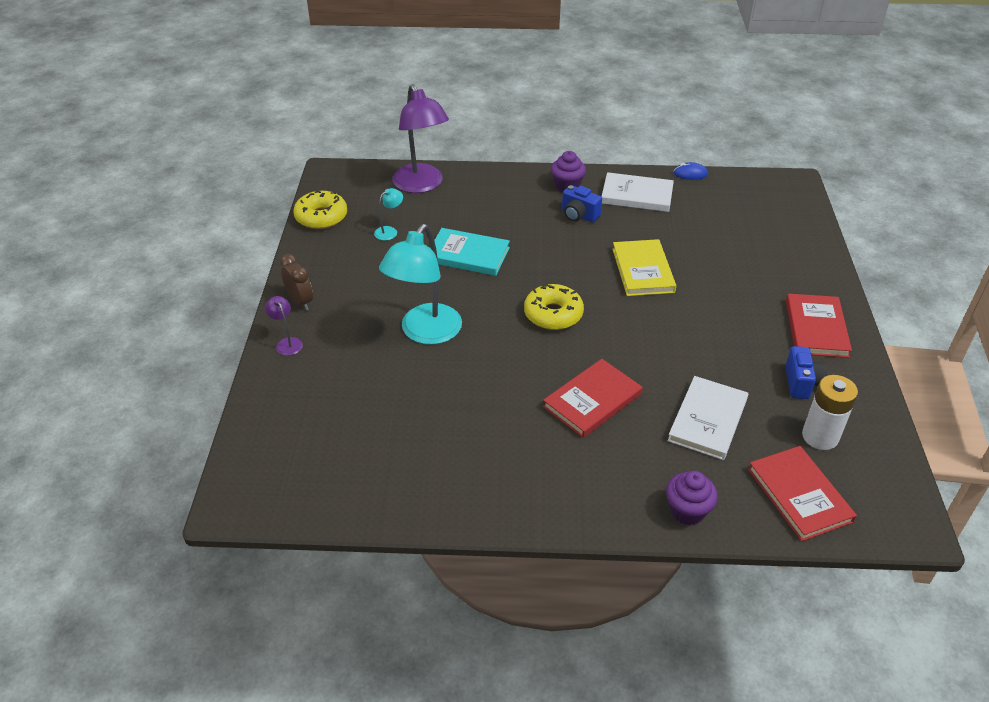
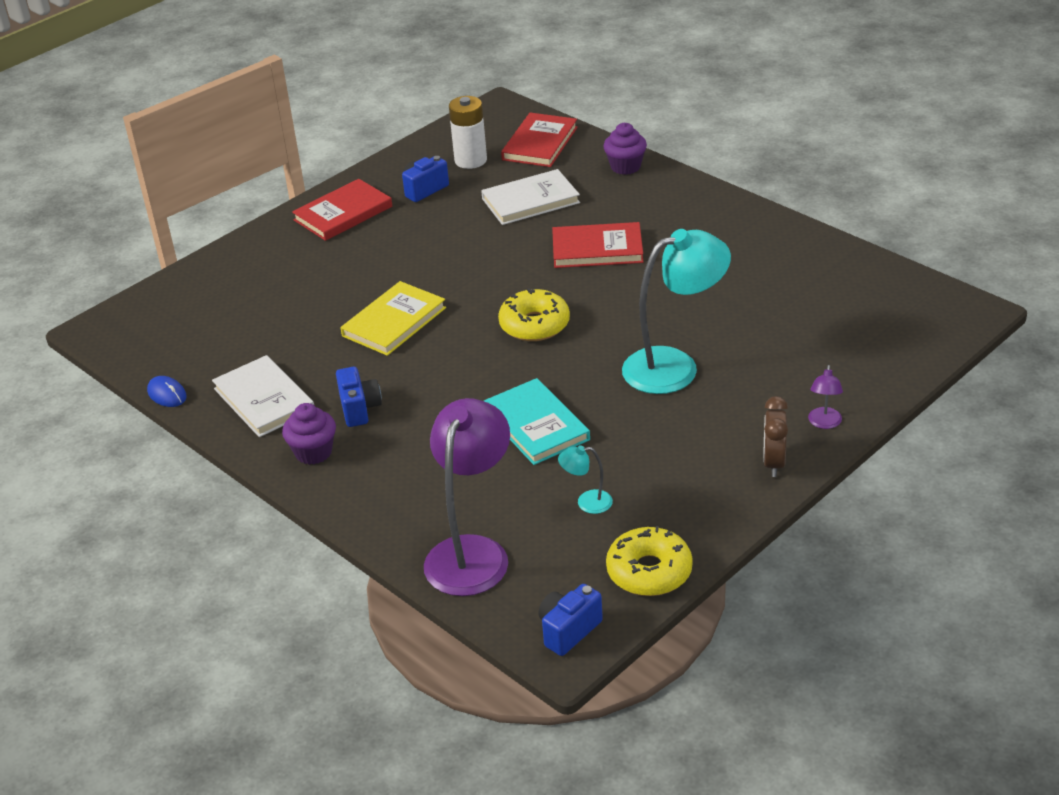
camera: 135 degrees left, 5 degrees down
(336, 179) = (568, 630): none -> blue camera

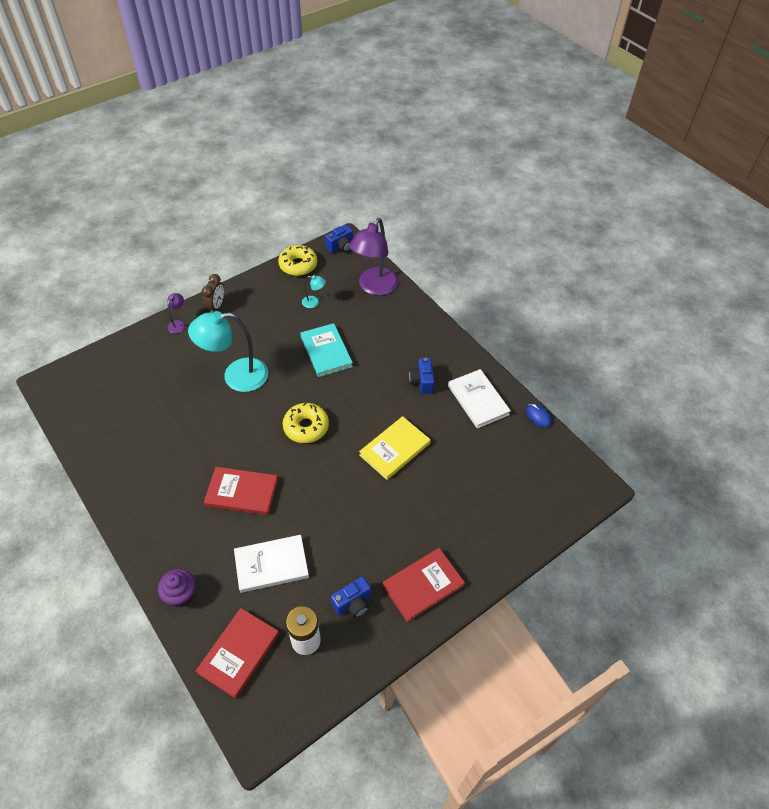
camera: 175 degrees left, 15 degrees up
(313, 452) = (448, 357): purple cupcake -> none

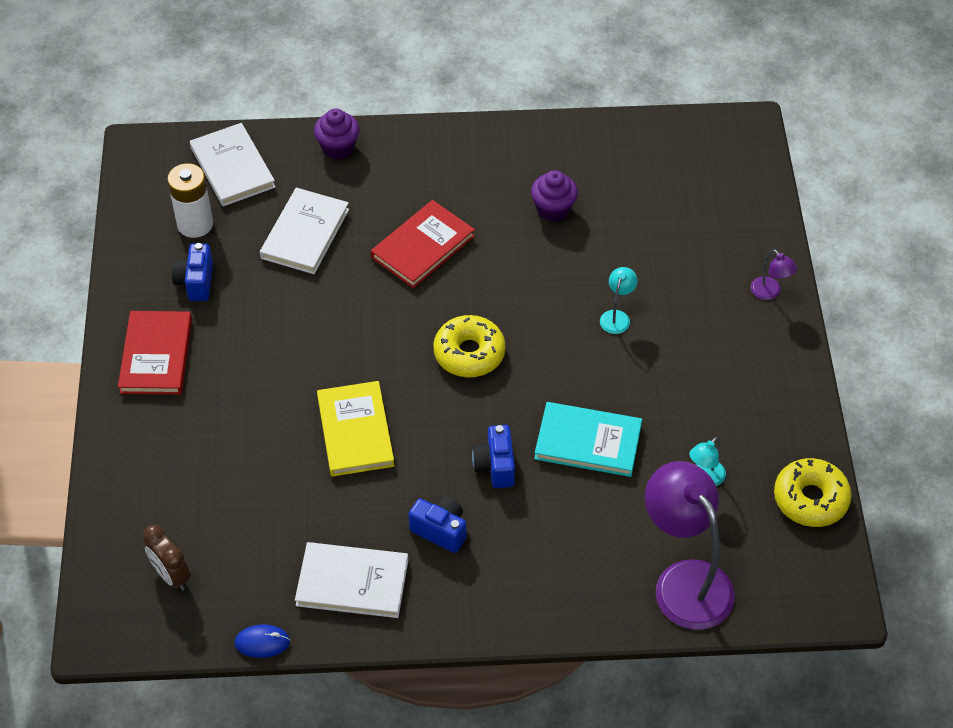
camera: 125 degrees right, 0 degrees up
(171, 442) = (553, 209): none -> purple cupcake
(216, 306) = (778, 350): brown clock -> brown clock (171, 575)
(236, 376) = (617, 317): turquoise lamp -> turquoise lamp, size x0.43
(239, 653) = (232, 167): red book -> white book
(341, 247) = (820, 586): blue camera -> blue camera (495, 466)

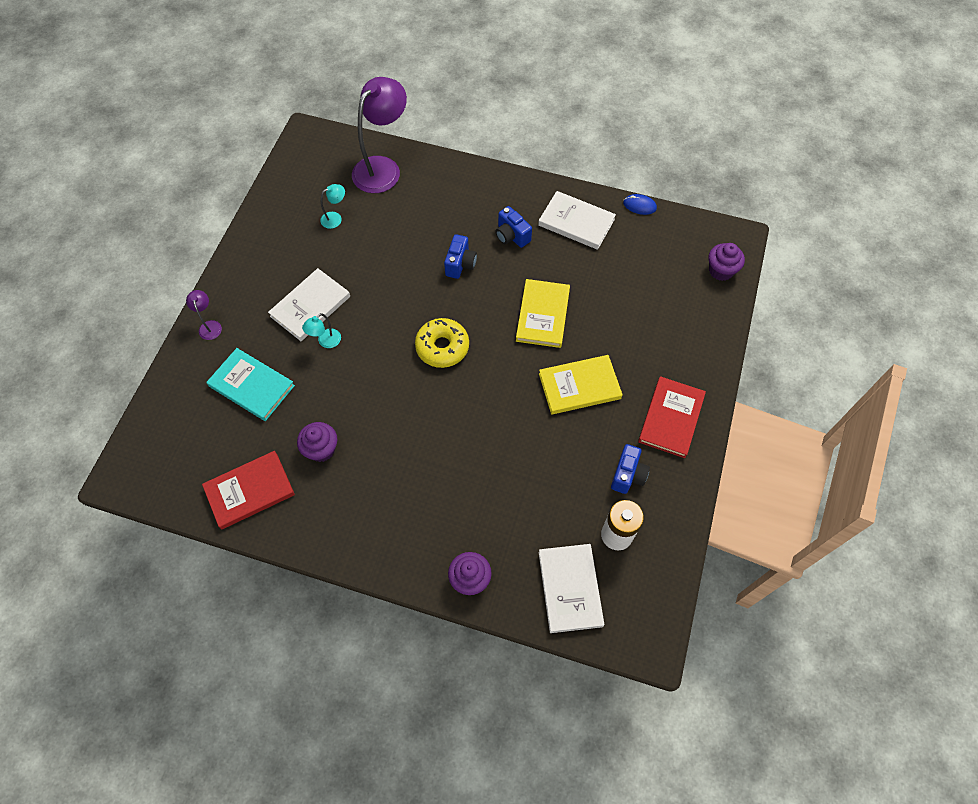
camera: 160 degrees left, 10 degrees up
(118, 571) = (721, 271): none -> purple cupcake
(171, 575) = (687, 258): brown clock -> none
(279, 358) = (579, 386): none -> yellow book
(305, 234) = (527, 493): white book -> white book (310, 306)
(423, 247) = (438, 448): red book -> red book (249, 491)
(588, 442) = (394, 261): turquoise book -> turquoise book (252, 386)
(684, 581) = (383, 168): purple lamp -> purple lamp turned 135 degrees counterclockwise
(810, 499) = (282, 188): yellow donut -> none

